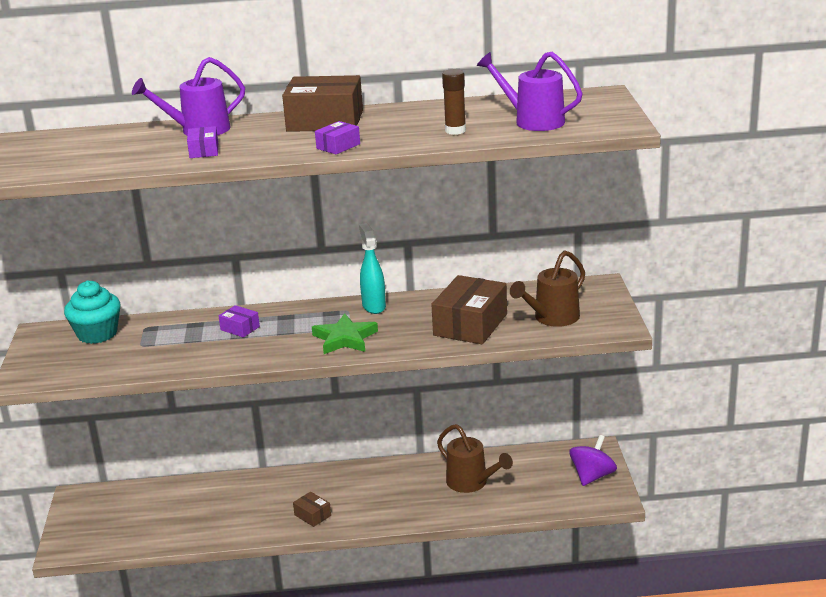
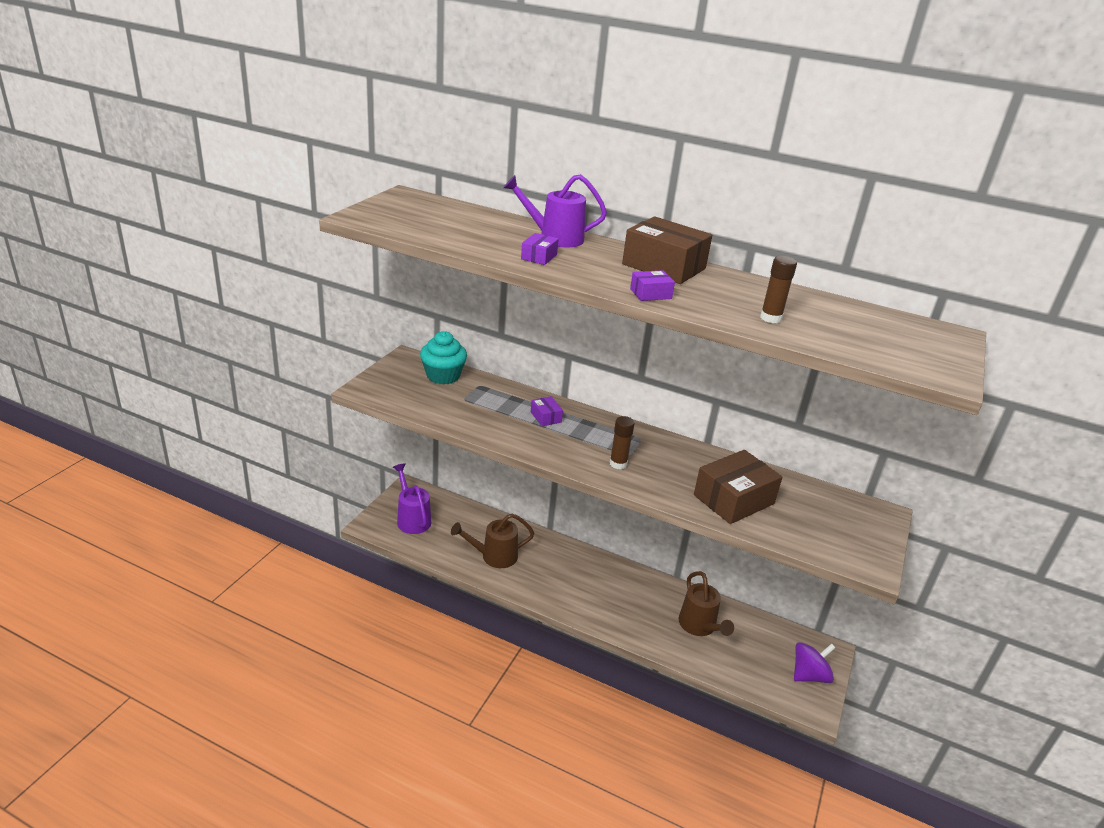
camera: 25 degrees right, 5 degrees up
(312, 515) = (556, 589): brown box -> none
(345, 338) = (618, 464): green star -> brown glue stick
(374, 306) = (665, 444): turquoise spray bottle -> none
(532, 121) = (855, 336): purple watering can -> purple watering can (412, 518)
(552, 318) = (813, 527): brown watering can -> brown watering can (493, 556)

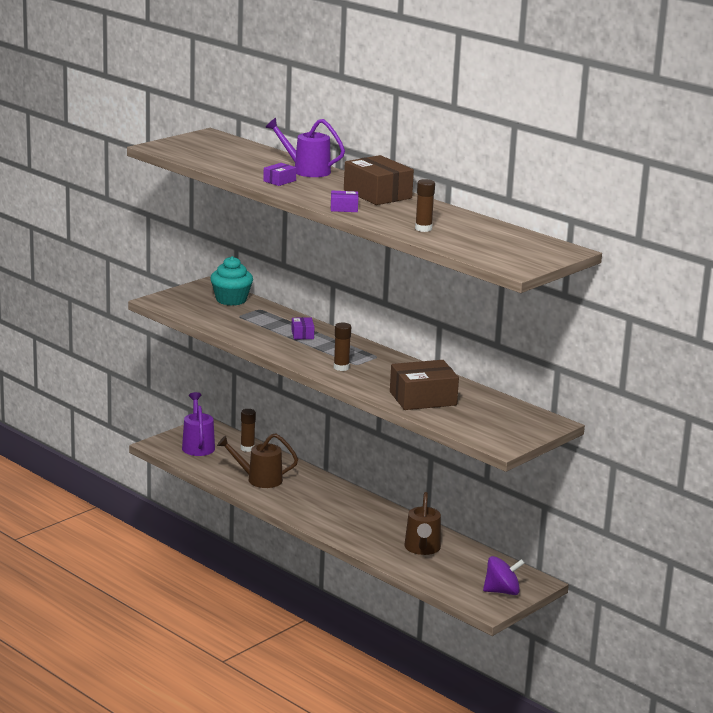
camera: 20 degrees right, 10 degrees down
(462, 513) = (247, 448): none -> brown glue stick

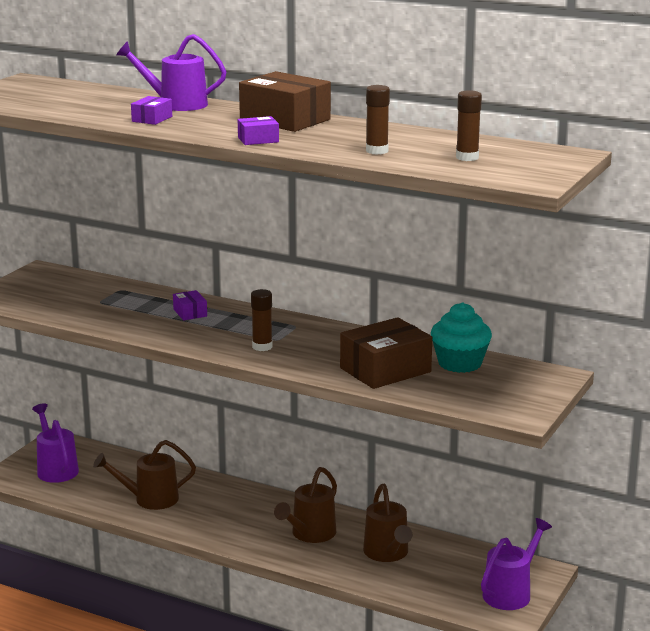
camera: 15 degrees left, 0 degrees up
(231, 300) = (79, 284): turquoise cupcake -> turquoise cupcake (460, 363)
(247, 448) = (117, 461): brown glue stick -> brown glue stick (467, 157)
(369, 525) = (310, 534): none -> brown watering can
(502, 591) = (511, 592): purple spinning top -> purple watering can

